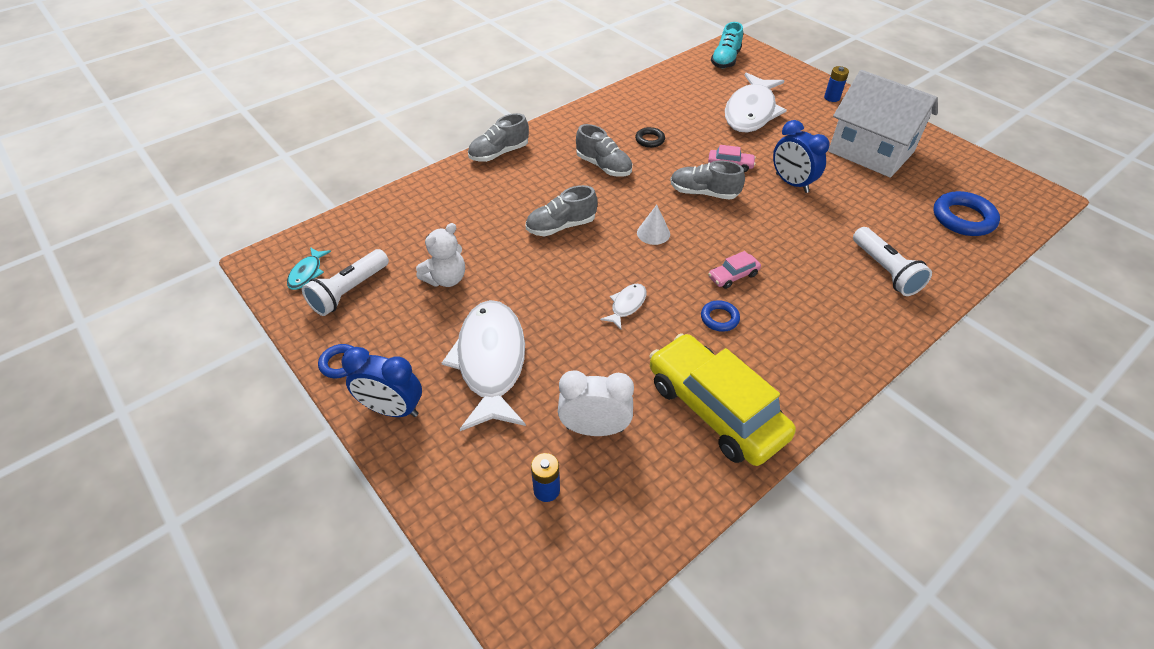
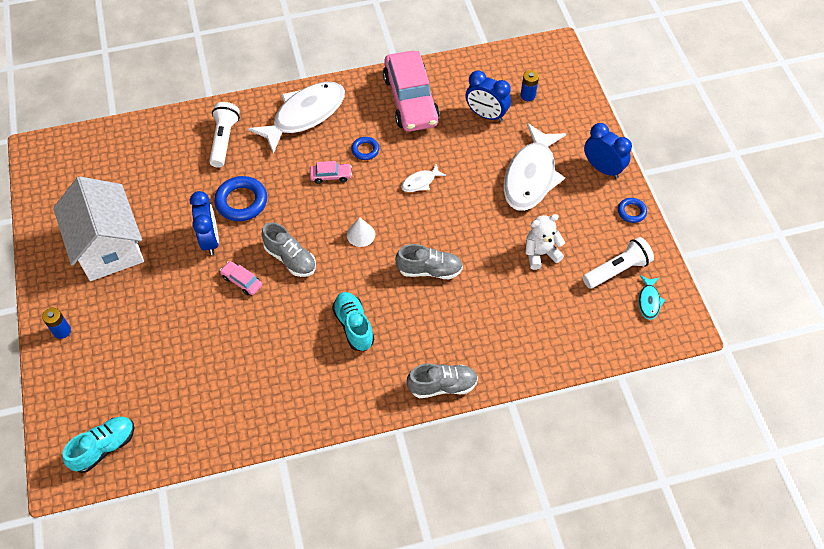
camera: 155 degrees left, 10 degrees up
(307, 273) = (649, 301): turquoise fish -> turquoise fish turned 150 degrees clockwise
(594, 429) = (486, 115): white clock -> blue clock
(603, 166) = (354, 326): grey shoe -> turquoise shoe
(650, 140) = (288, 344): black ring -> none
(715, 409) = (410, 100): yellow car -> pink car
(751, 112) = (160, 344): white fish -> white fish (304, 115)
(963, 218) = (120, 156): blue ring -> blue ring (241, 201)

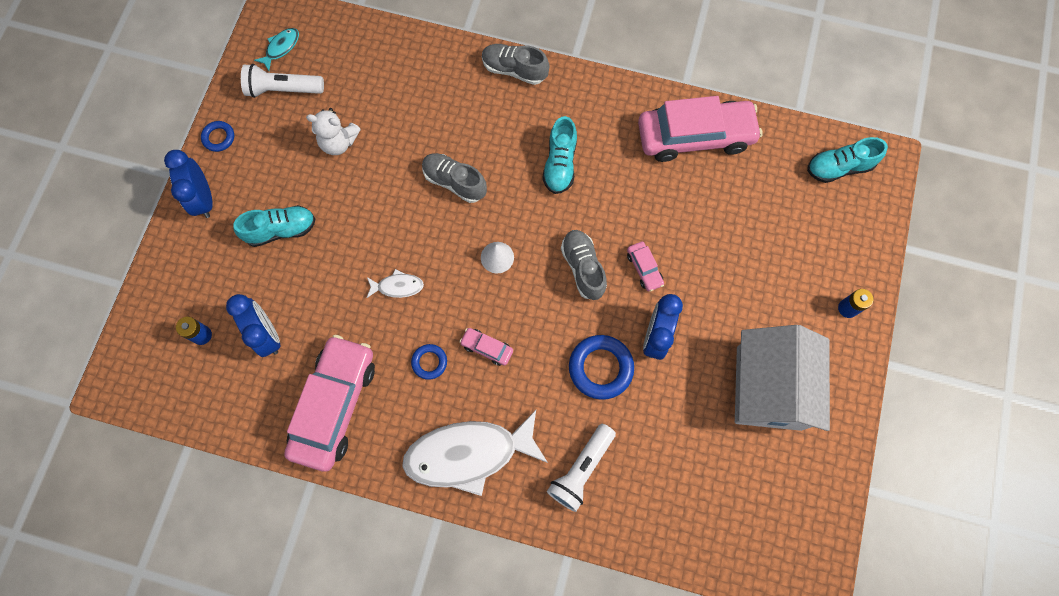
camera: 150 degrees left, 15 degrees up
(249, 409) = (695, 136): none -> pink car
(531, 176) = (281, 230): white fish -> turquoise shoe

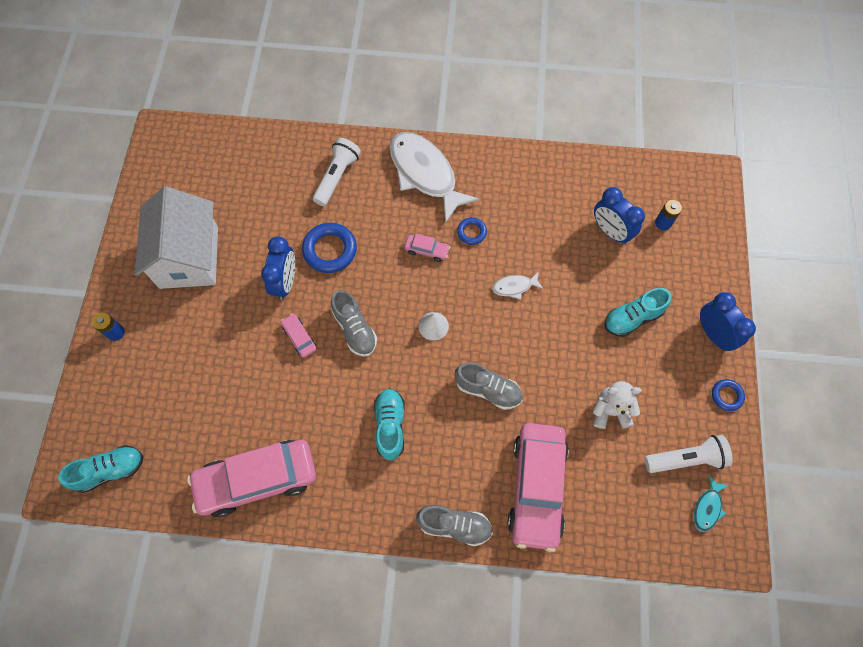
camera: 170 degrees right, 5 degrees down
(334, 405) = (538, 190): pink car -> pink car (536, 487)
(468, 454) = (425, 174): white fish -> white fish turned 105 degrees counterclockwise

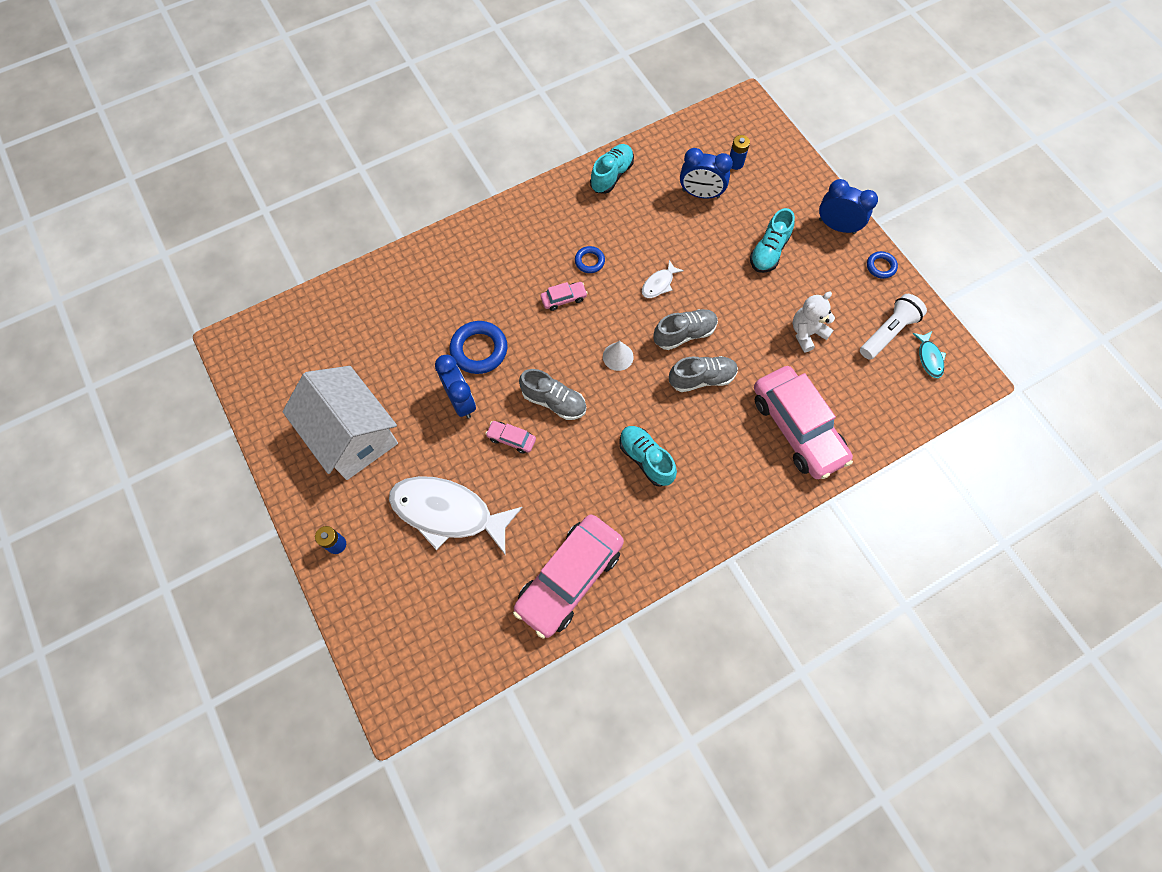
camera: 35 degrees left, 0 degrees up
(110, 470) = (431, 663): turquoise shoe -> turquoise shoe (611, 175)
(337, 177) = (435, 284): white flashlight -> none
(425, 174) = (512, 236): white fish -> white fish (448, 513)
(454, 525) = (758, 501): grey shoe -> grey shoe (684, 334)

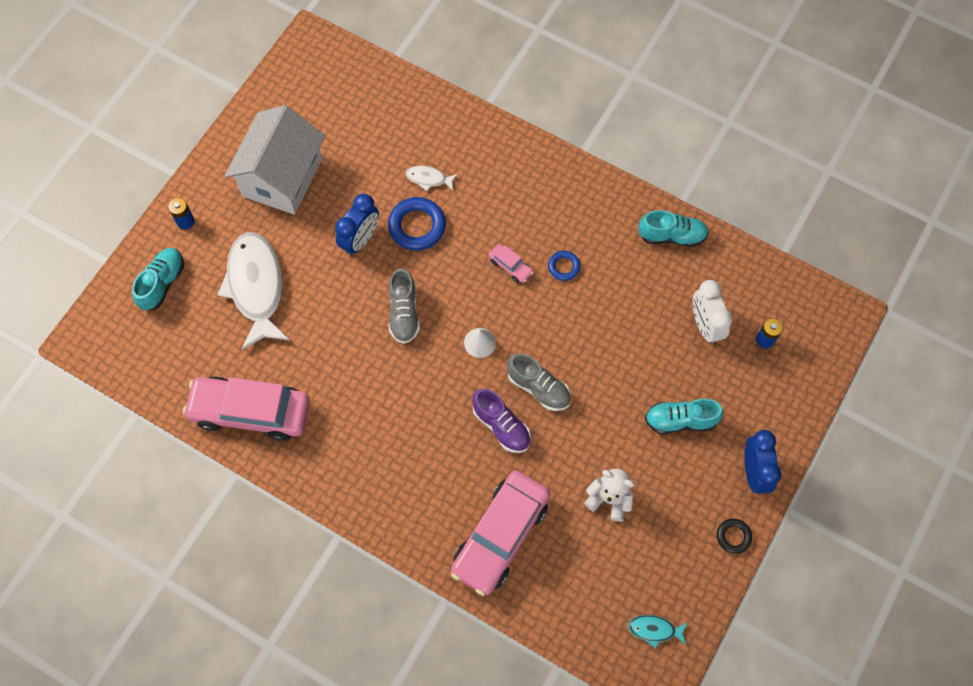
camera: 60 degrees right, 0 degrees up
(511, 439) = (349, 299): pink car -> none
(646, 459) = (393, 418): turquoise shoe -> turquoise shoe (162, 283)
(659, 284) = (578, 339): white fish -> white fish (429, 179)
(700, 194) = (705, 325): blue clock -> white clock
(702, 378) = (501, 426): grey shoe -> purple shoe
(880, 266) = (733, 536): blue ring -> black ring
(887, 332) = (659, 576): white flashlight -> none
(929, 358) = (654, 630): turquoise fish -> turquoise fish turned 45 degrees clockwise

